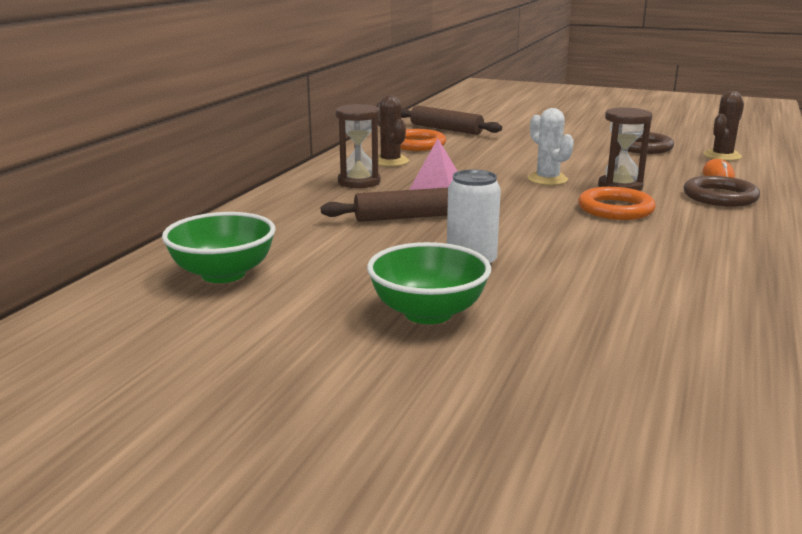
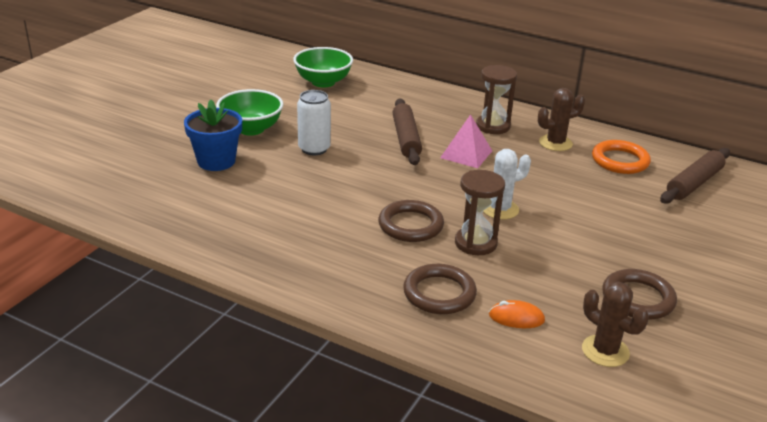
camera: 95 degrees right, 10 degrees up
(560, 327) = (216, 161): none -> blue flower pot
(615, 209) = (410, 225): orange ring -> brown ring

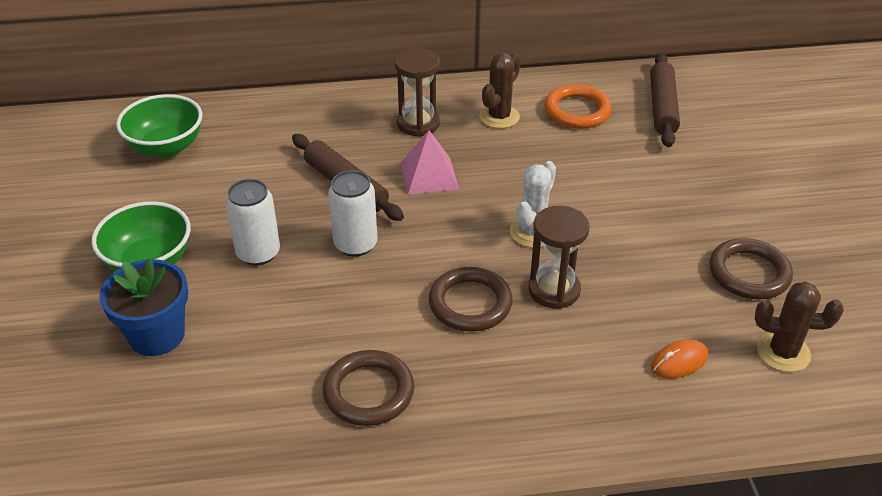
camera: 35 degrees left, 10 degrees up
(376, 168) = (355, 244): none -> white can
(439, 293) = (585, 376): brown ring -> brown ring (368, 392)

